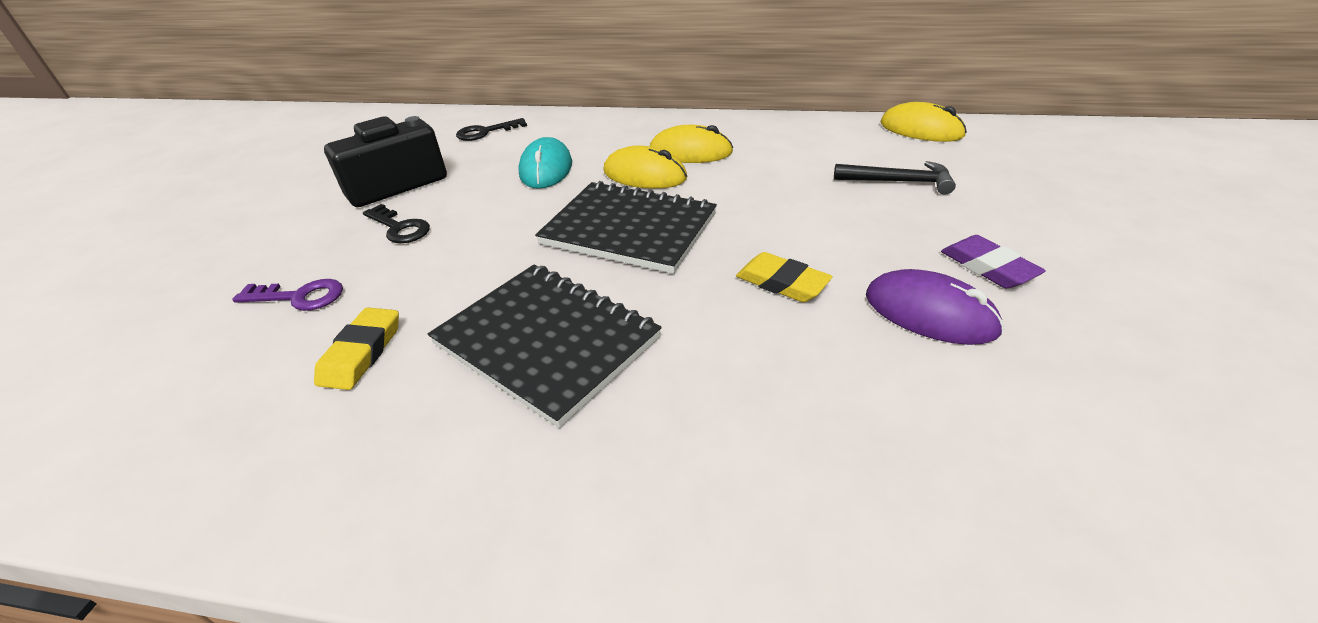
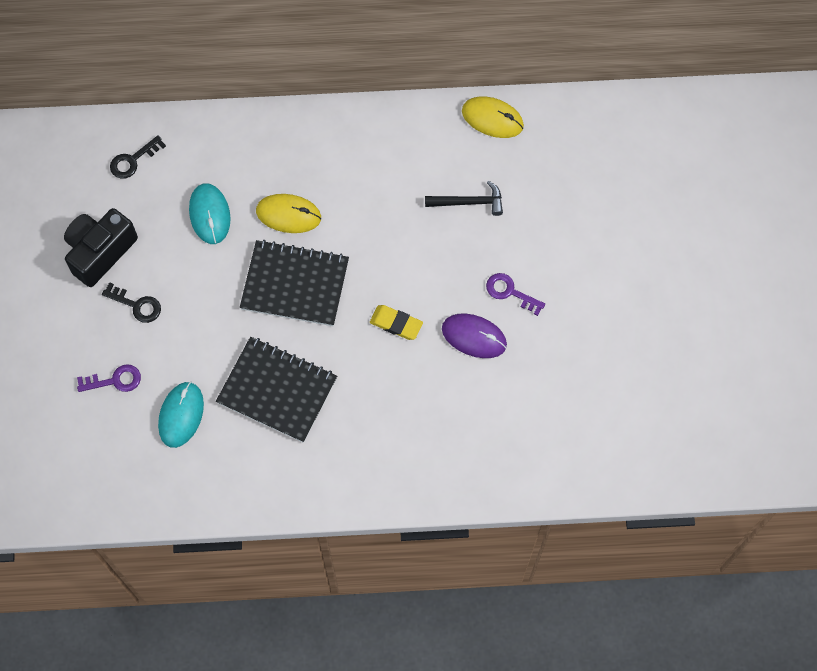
camera: 15 degrees left, 30 degrees up
(362, 353) = (181, 415): yellow eraser -> turquoise mouse
(690, 152) = (316, 176): yellow mouse -> none
(987, 267) = (510, 292): purple eraser -> purple key

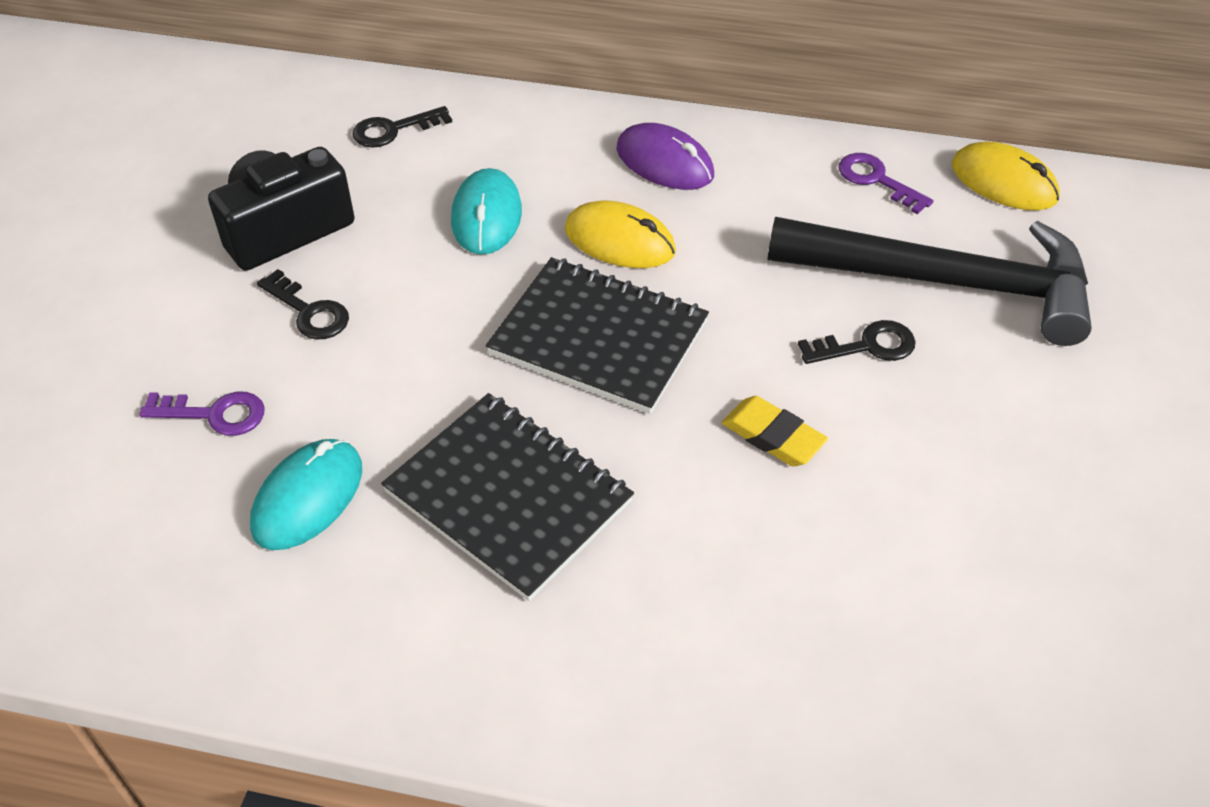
camera: 15 degrees right, 20 degrees down
(433, 256) = (866, 346): none -> black key
(469, 202) = (946, 283): black hammer -> black hammer, size x2.20
(474, 337) = (926, 490): purple mouse -> purple mouse (664, 162)
(510, 292) = (1010, 432): purple key -> purple key (877, 180)

